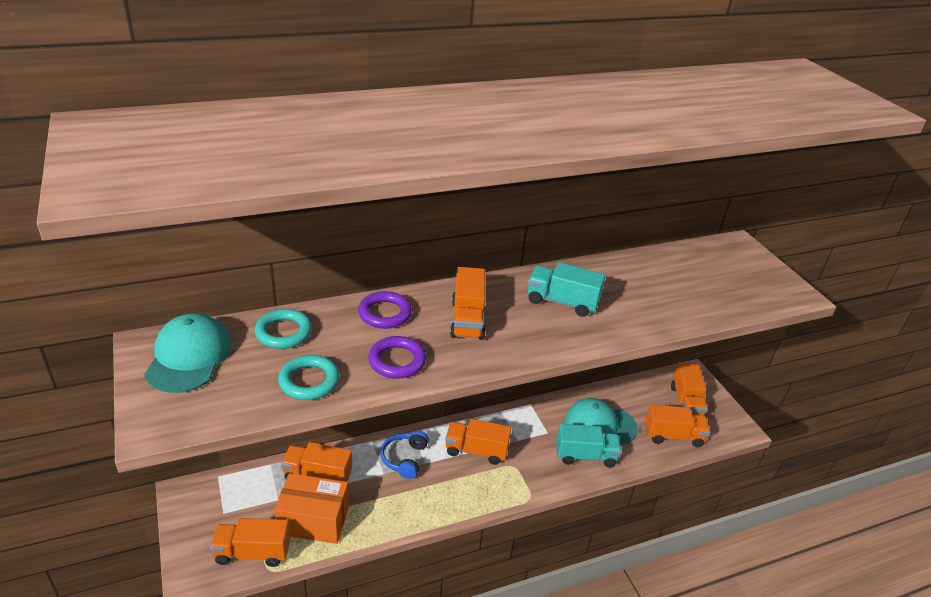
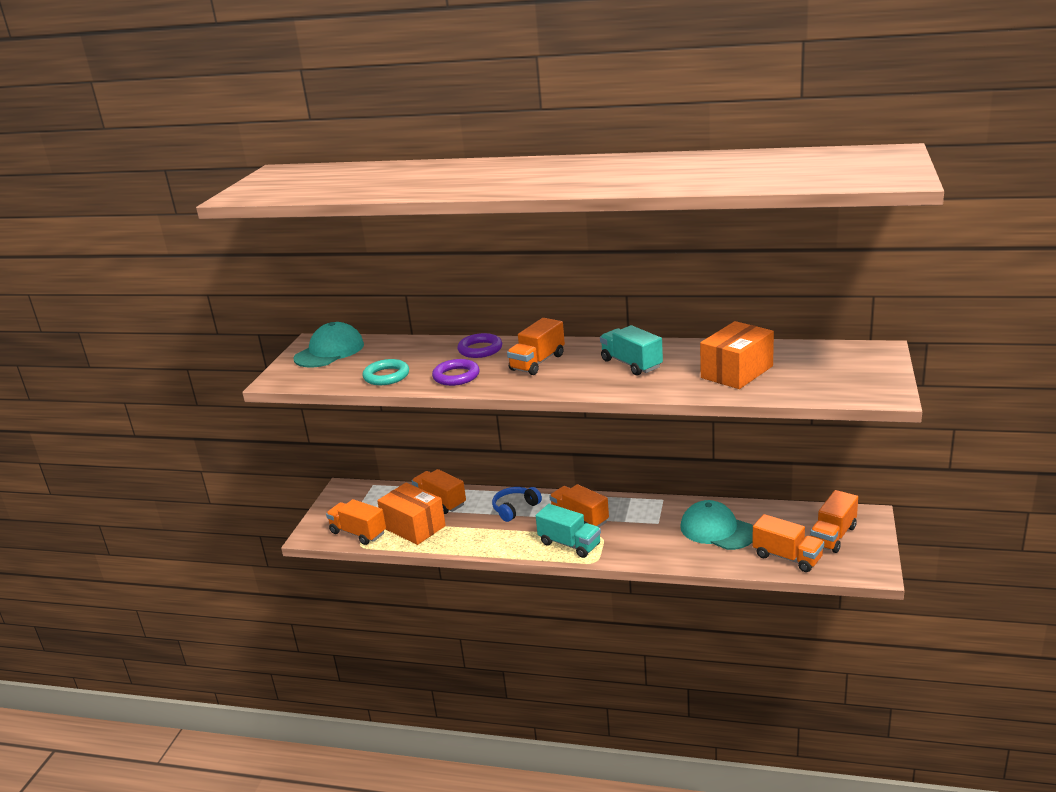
camera: 40 degrees right, 10 degrees down
(283, 332) = (399, 349): turquoise ring -> none
(585, 456) = (677, 548): turquoise truck -> turquoise truck (569, 544)
(662, 292) = (737, 372): none -> orange box

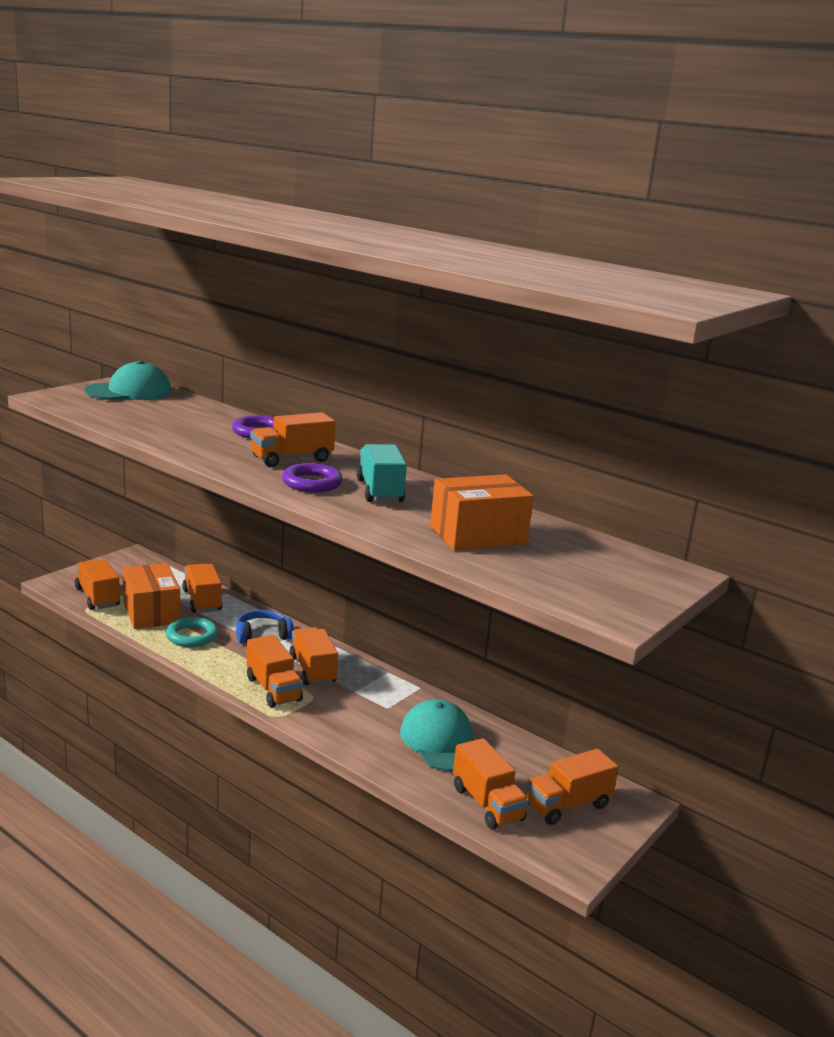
camera: 20 degrees right, 5 degrees down
(386, 376) = (140, 424): turquoise ring -> turquoise ring (192, 636)
(456, 376) = (199, 444): purple ring -> purple ring (312, 483)
(569, 544) = (273, 689): turquoise truck -> orange truck

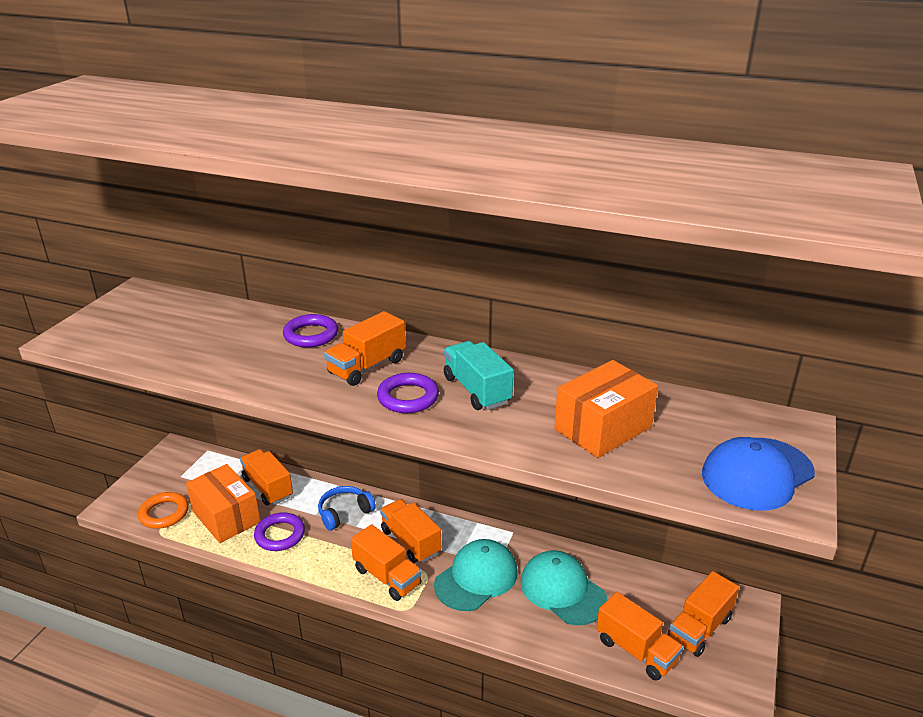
camera: 15 degrees left, 10 degrees up
(97, 597) = (164, 513): orange truck -> orange ring
(129, 391) = (145, 308): turquoise cap -> turquoise cap (476, 578)
(192, 636) = (280, 535): turquoise ring -> purple ring
(603, 591) = (757, 474): none -> blue cap

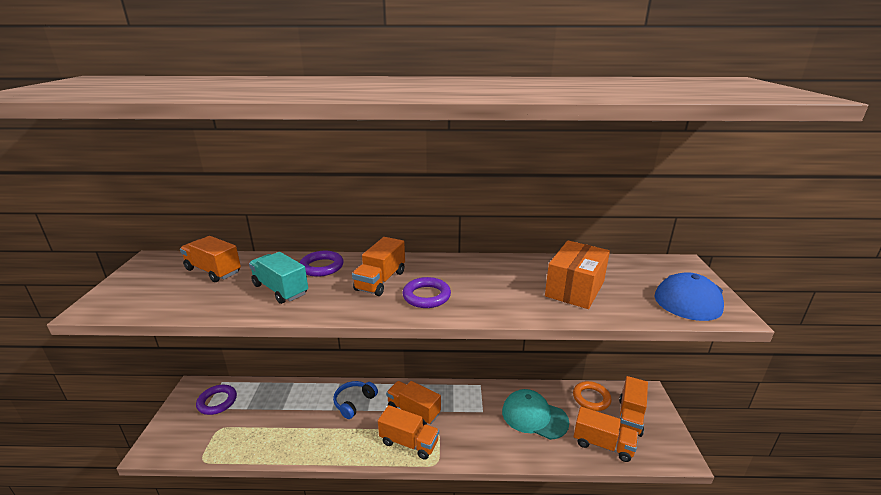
camera: 20 degrees left, 5 degrees down
(164, 513) = (202, 443): orange ring -> orange ring (591, 398)
(226, 516) = (259, 431): orange box -> none
(268, 487) = (284, 399): orange truck -> orange truck (213, 271)
(280, 535) = (310, 433): purple ring -> purple ring (217, 402)
(476, 578) = (473, 424): turquoise cap -> none
(477, 390) = (472, 281): turquoise truck -> turquoise truck (280, 289)

